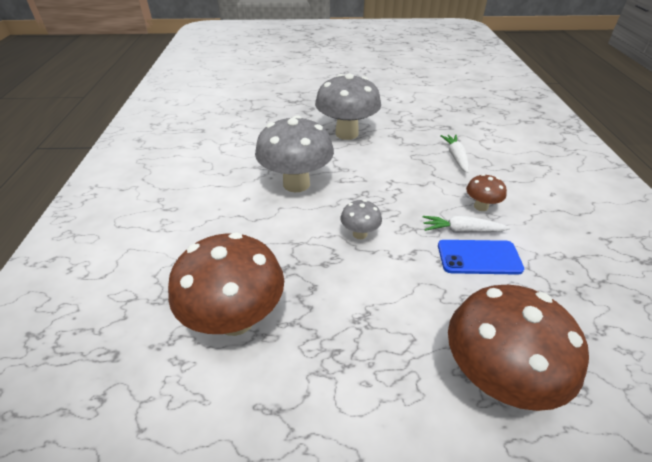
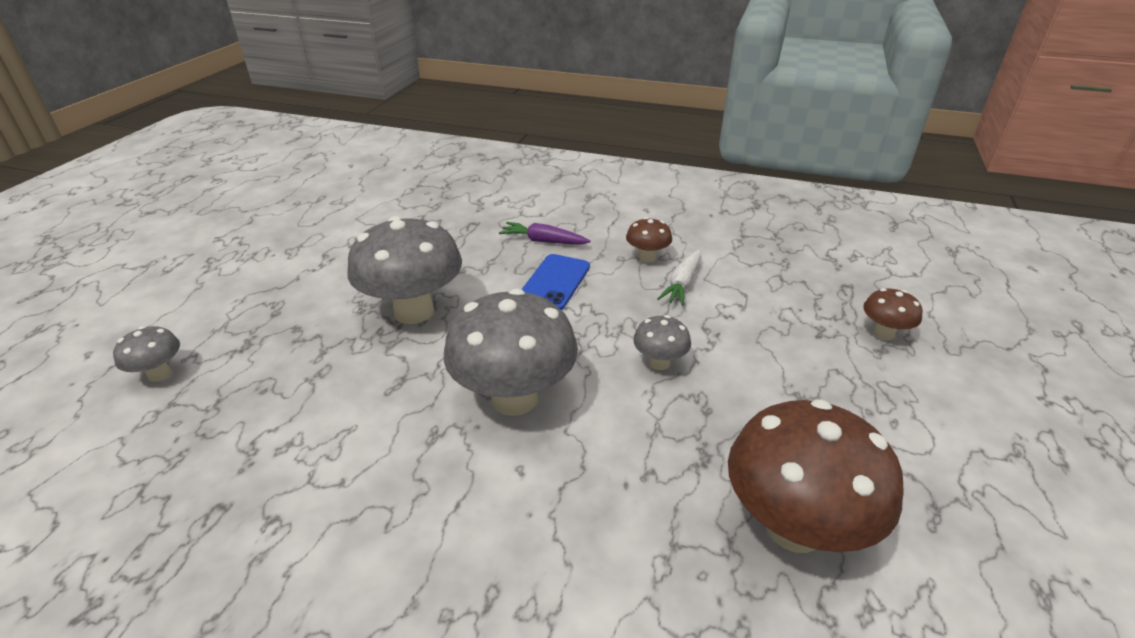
camera: 70 degrees left, 5 degrees down
(265, 91) = (159, 374): none -> grey mushroom
(456, 157) = (543, 241): white carrot -> purple carrot
(479, 257) = (728, 288): blue phone -> blue phone (554, 282)
(495, 378) = (883, 333): brown mushroom -> brown mushroom, size x0.47

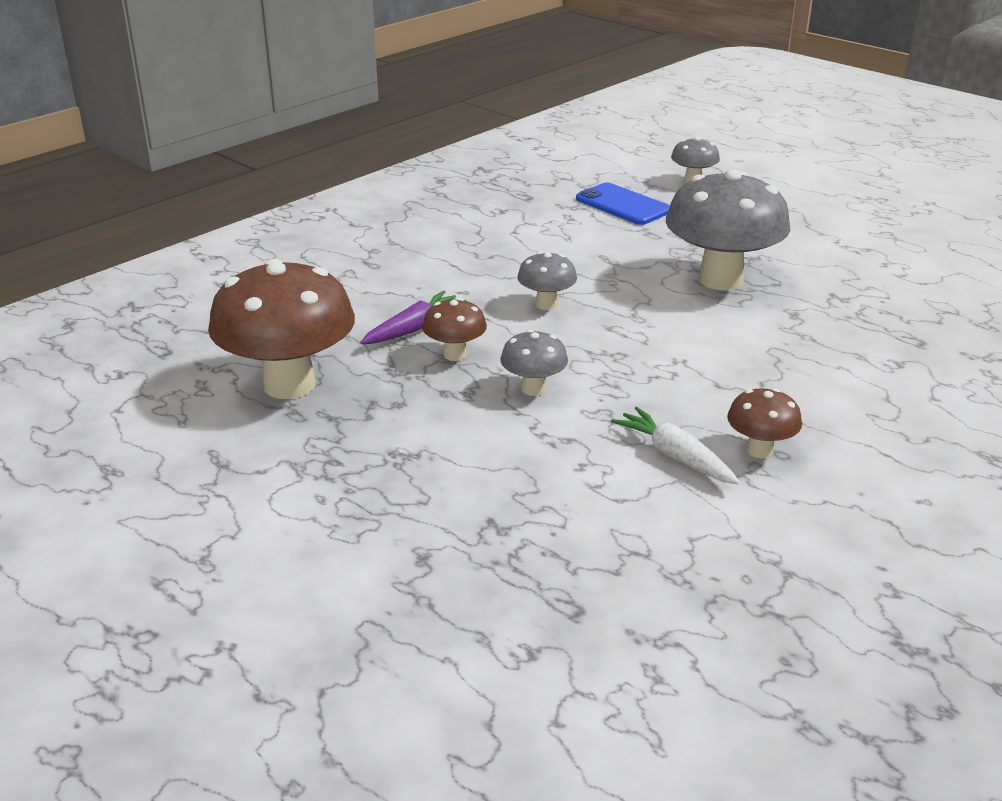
camera: 115 degrees right, 5 degrees down
(514, 398) = (546, 304): grey mushroom -> grey mushroom, size x0.47
(543, 241) = (845, 382): purple carrot -> purple carrot (414, 328)
(554, 282) = (733, 366): blue phone -> blue phone (623, 205)
(883, 333) = (448, 580): brown mushroom -> brown mushroom (455, 354)

